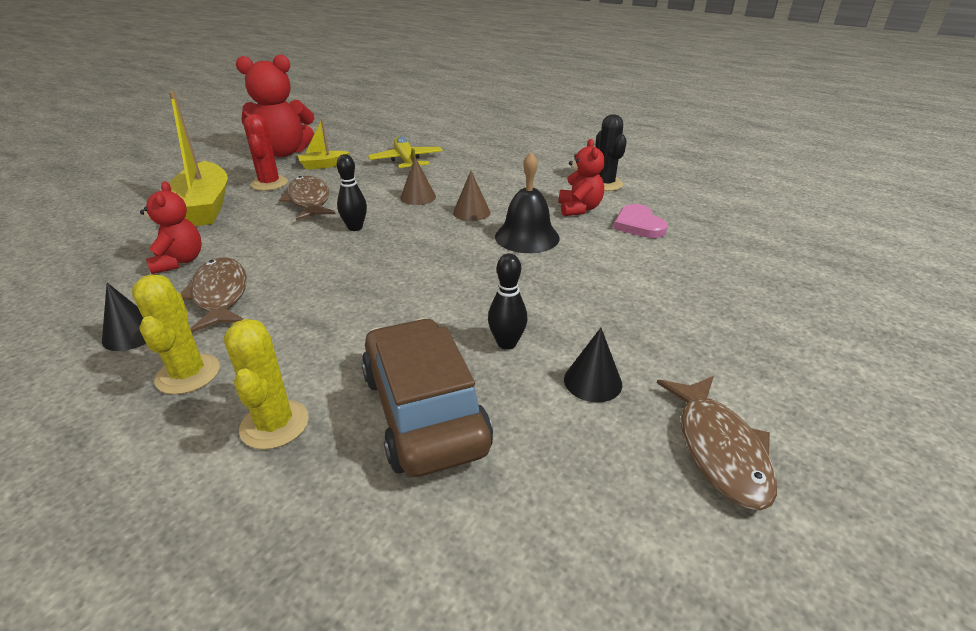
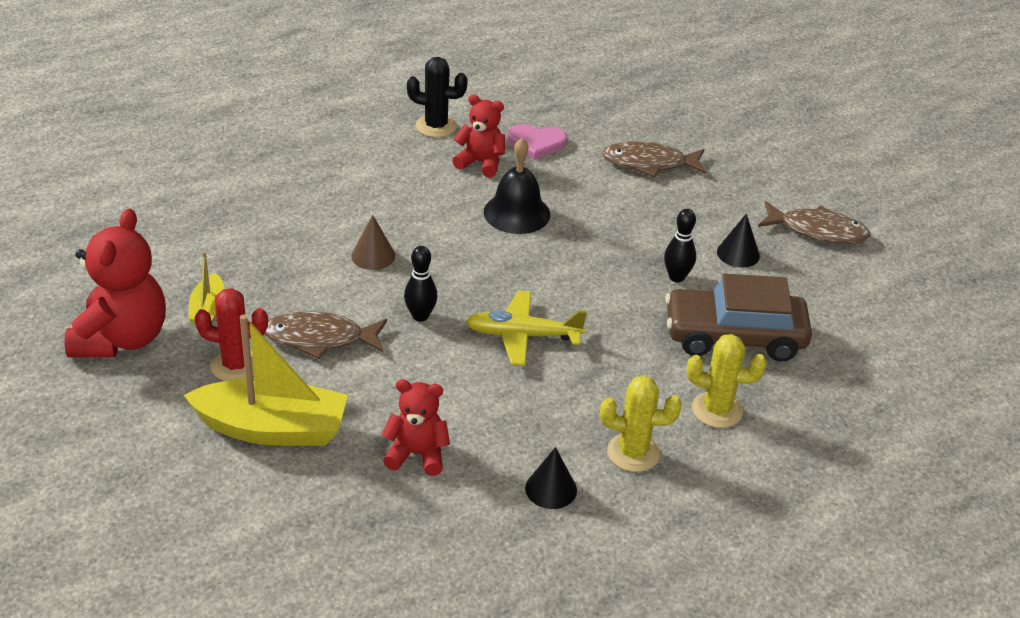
camera: 70 degrees left, 5 degrees up
(220, 295) = (510, 427): brown fish -> brown fish (649, 163)
(406, 161) = (254, 238): yellow plane -> yellow plane (522, 335)
(471, 212) = (439, 230): brown cone -> none

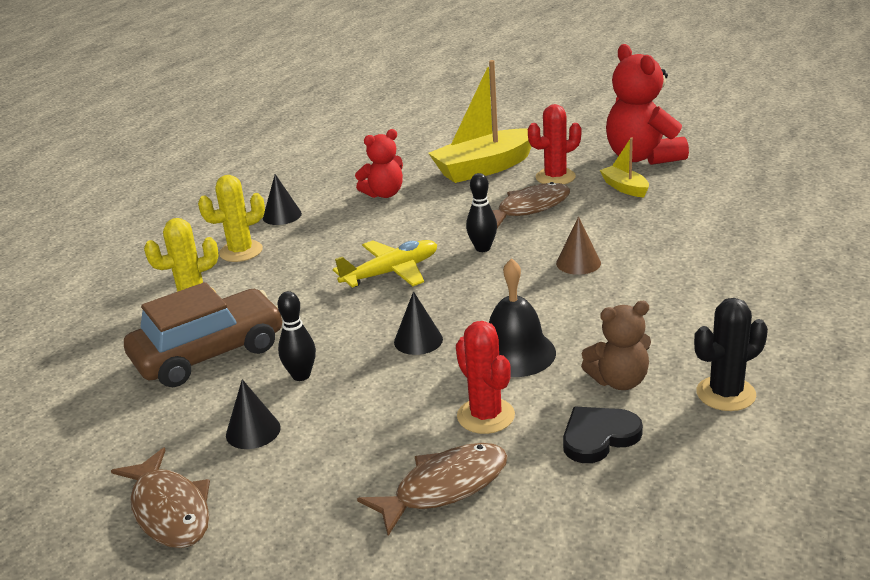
camera: 150 degrees right, 10 degrees down
(481, 163) = (619, 381): red teddy bear -> brown teddy bear
(536, 143) = (598, 437): pink heart -> black heart
(569, 259) = (418, 340): none -> black cone
(584, 186) = (485, 416): none -> red cactus
(818, 231) = (170, 510): brown fish -> brown fish turned 105 degrees counterclockwise

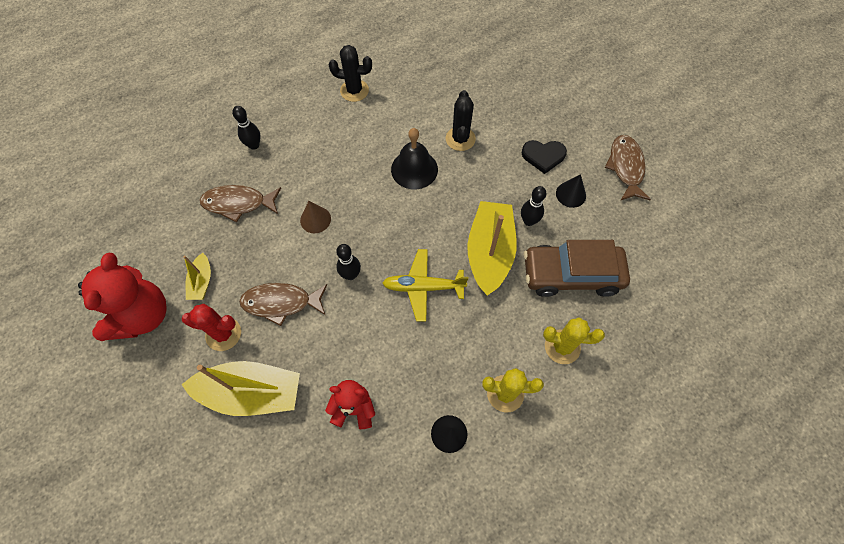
camera: 150 degrees left, 35 degrees up
(334, 327) = (489, 253): none -> yellow boat
(418, 340) = (453, 210): black cone -> none
(444, 487) = (505, 113): brown fish -> brown fish (238, 204)
(485, 416) = (460, 139): red cactus -> black cactus
(598, 437) = (425, 101): black heart -> black heart (543, 156)
(619, 381) = (387, 123): brown teddy bear -> none
(753, 280) = (254, 145): none -> black bowling pin

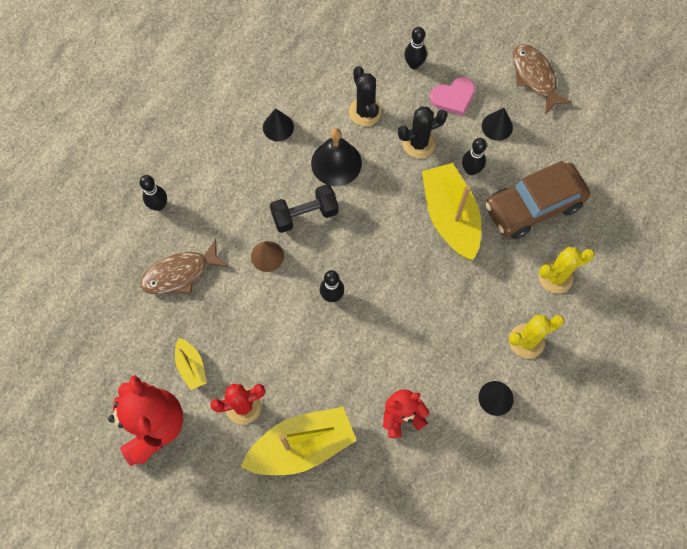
camera: 25 degrees left, 5 degrees up
(281, 303) = (281, 352): brown fish -> none
(354, 91) = (229, 102): black cactus -> black cactus (418, 143)
(365, 199) = (305, 215): none -> black dumbbell
(382, 123) = (278, 127): none -> black cone
(423, 287) = (406, 277): yellow plane -> none
(522, 118) = (414, 64): none -> black bowling pin
(543, 156) = (453, 97): black heart -> pink heart

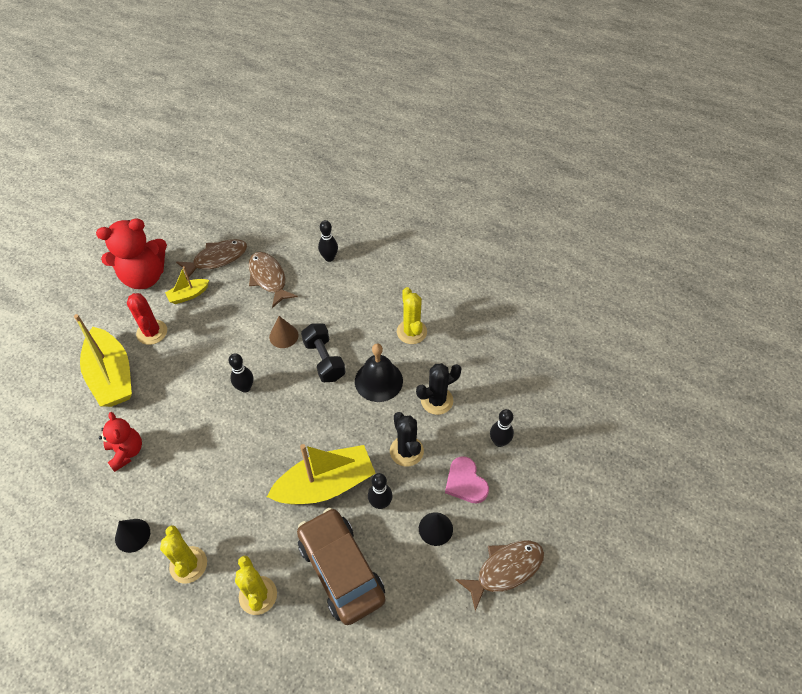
camera: 85 degrees right, 15 degrees down
(138, 336) = (217, 259): none -> brown fish
(278, 127) = (411, 332): black cone -> yellow cactus

